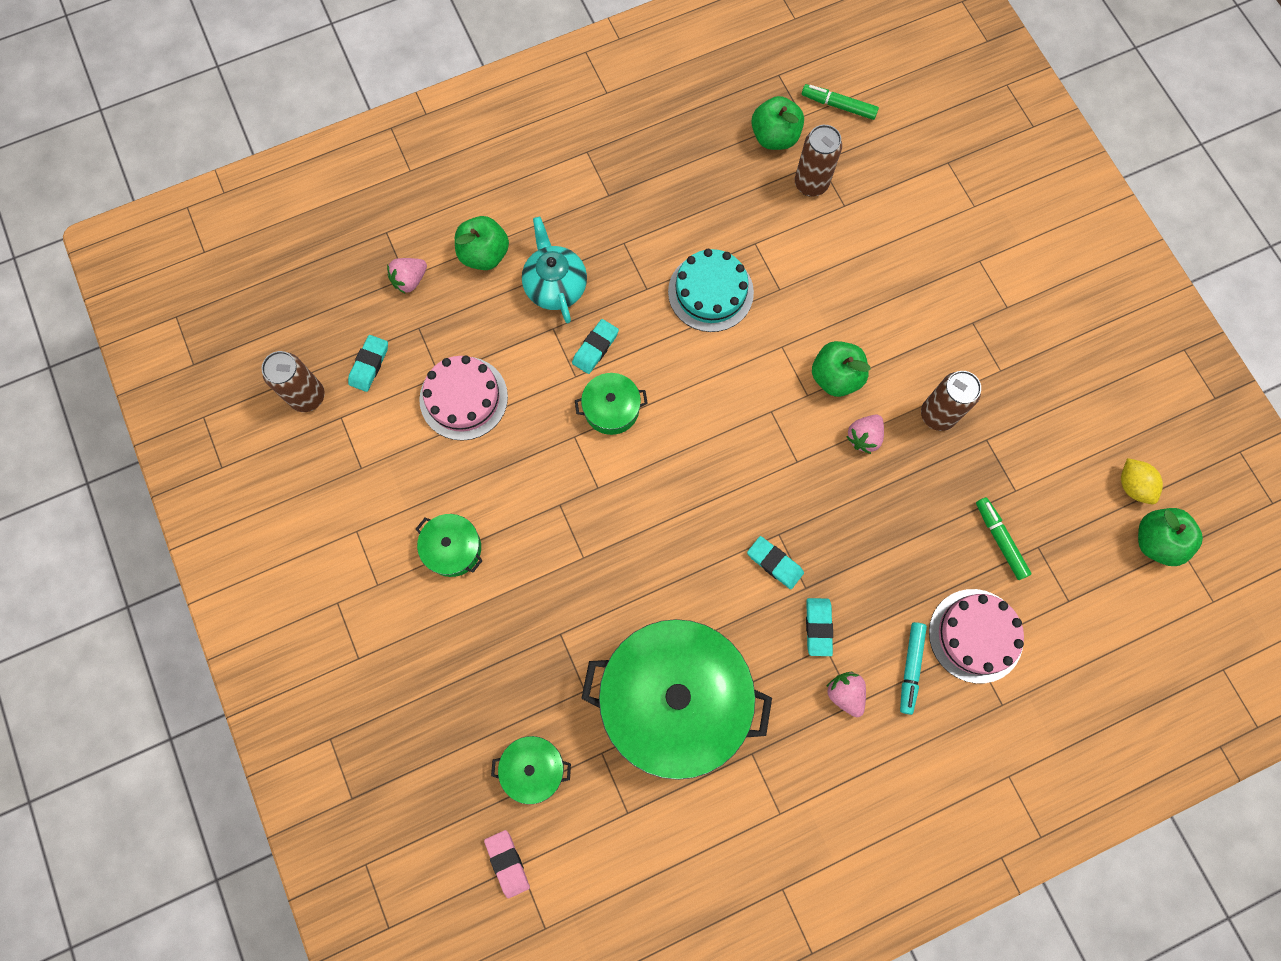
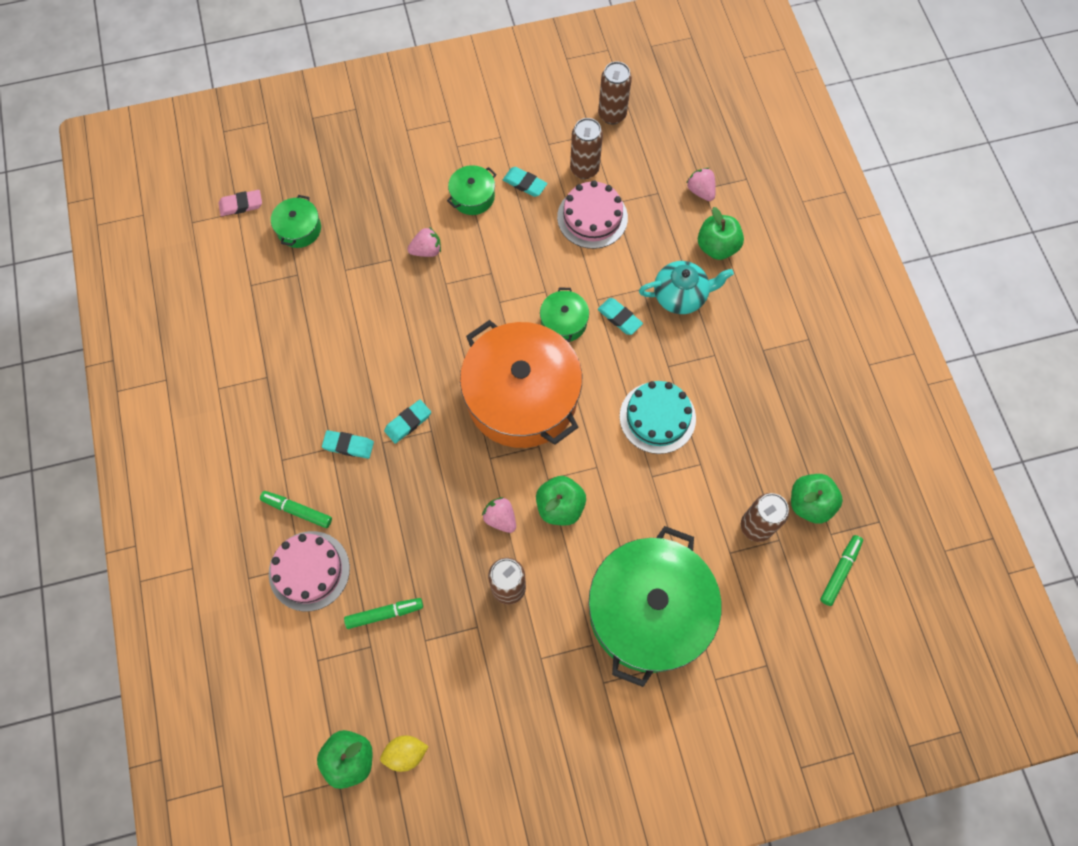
camera: 100 degrees right, 5 degrees down
(369, 365) = (631, 156): turquoise eraser -> turquoise eraser (524, 184)
(394, 418) = (584, 169): none -> brown can
(674, 700) = (321, 330): green pot -> green pot (649, 611)
(715, 440) = (521, 396): none -> orange pot
(845, 693) = (291, 454): pink strawberry -> pink strawberry (427, 250)
(910, 668) = (297, 510): turquoise marker -> green marker

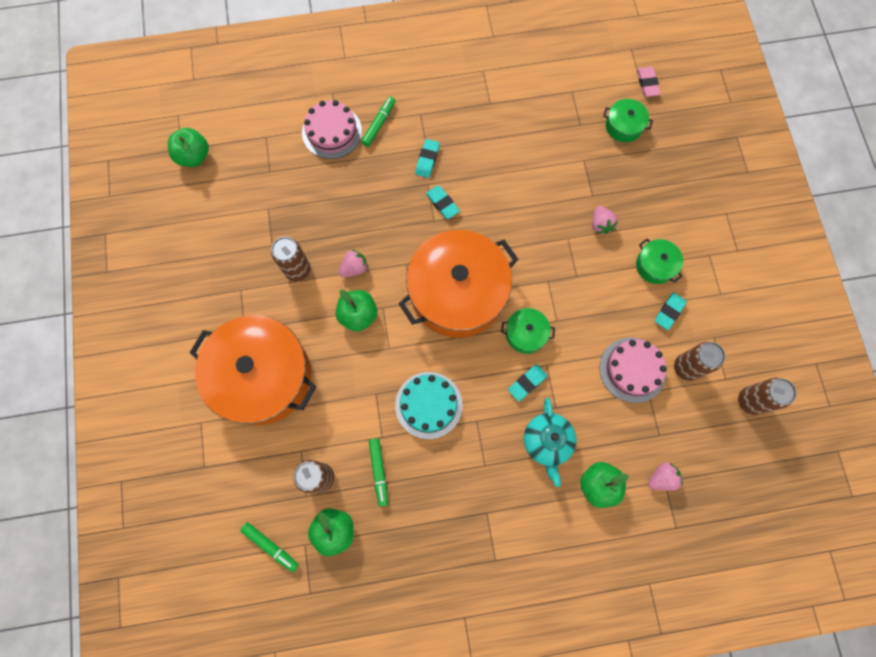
camera: 95 degrees right, 5 degrees up
(384, 614) = (292, 181): green marker -> green marker (379, 472)
(406, 753) = (190, 192): yellow lemon -> none
(649, 611) = (263, 376): green pot -> orange pot

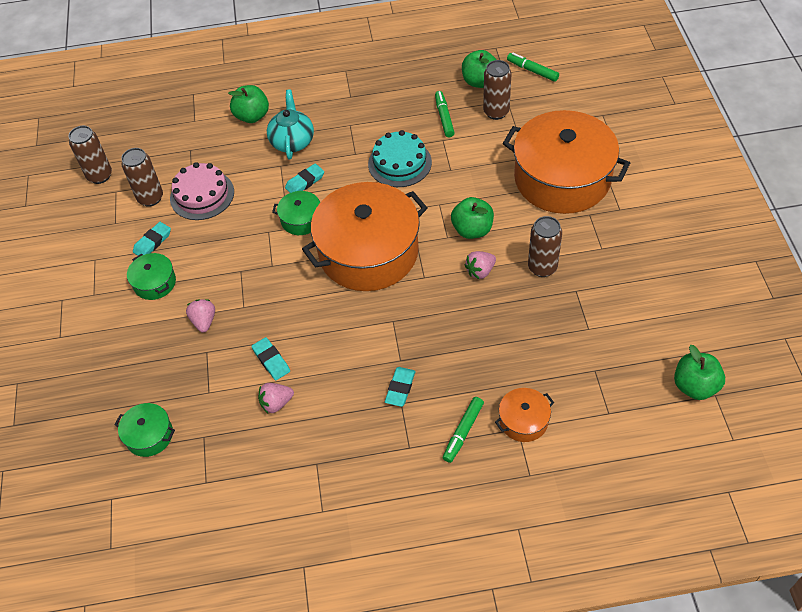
camera: 175 degrees left, 20 degrees down
(332, 132) = (523, 421): pink cake -> orange pot
(442, 203) = (382, 339): turquoise eraser -> turquoise eraser (271, 360)
(647, 83) = (103, 495): pink eraser -> none
(661, 478) = (196, 122): pink strawberry -> pink strawberry (276, 403)

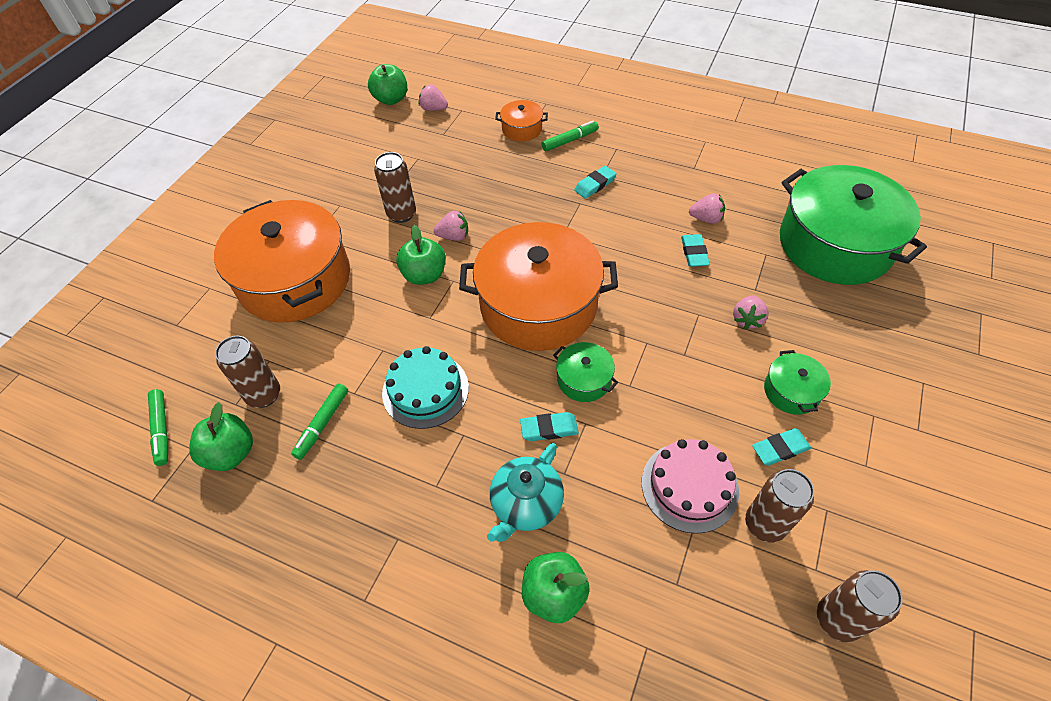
camera: 150 degrees left, 0 degrees up
(149, 435) = (835, 244): green pot -> green pot, size x2.34
(638, 398) = (433, 109): none -> pink strawberry

